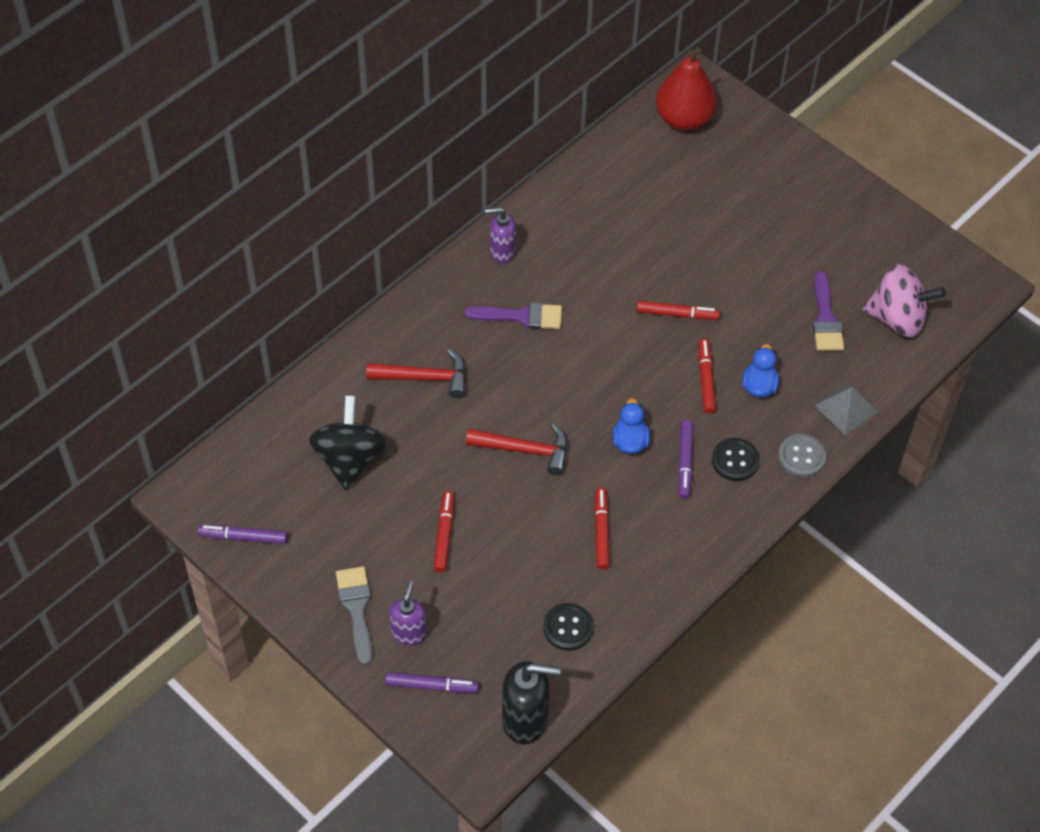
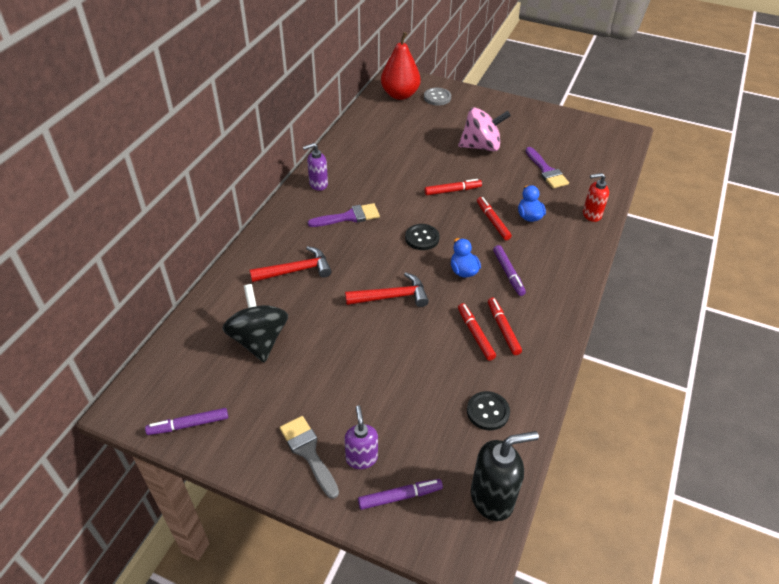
camera: 20 degrees left, 10 degrees down
(444, 534) = (357, 372): red marker -> red marker (503, 329)
(735, 460) = (541, 263): black button -> black button (422, 238)
(801, 457) = (582, 249): grey button -> grey button (437, 97)
(846, 408) = (591, 215): grey pyramid -> red soap dispenser
(897, 318) = (588, 160): pink spinning top -> pink spinning top (481, 146)

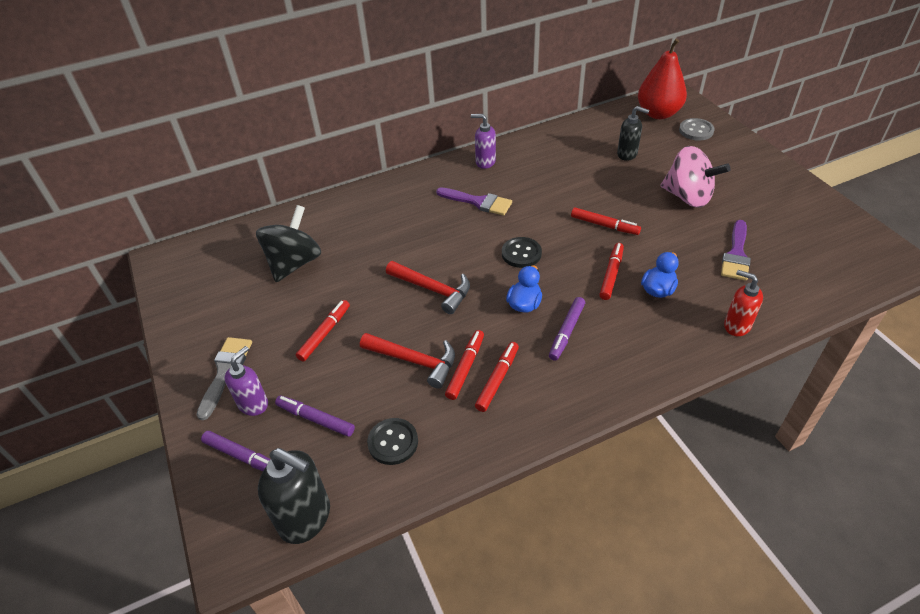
camera: 45 degrees right, 0 degrees up
(188, 425) = (181, 296): purple marker -> purple marker (315, 419)
(296, 270) = (384, 224): red hammer -> red hammer (414, 361)
(351, 375) = (324, 333): none -> red marker
(412, 133) = (627, 154): none -> black soap dispenser

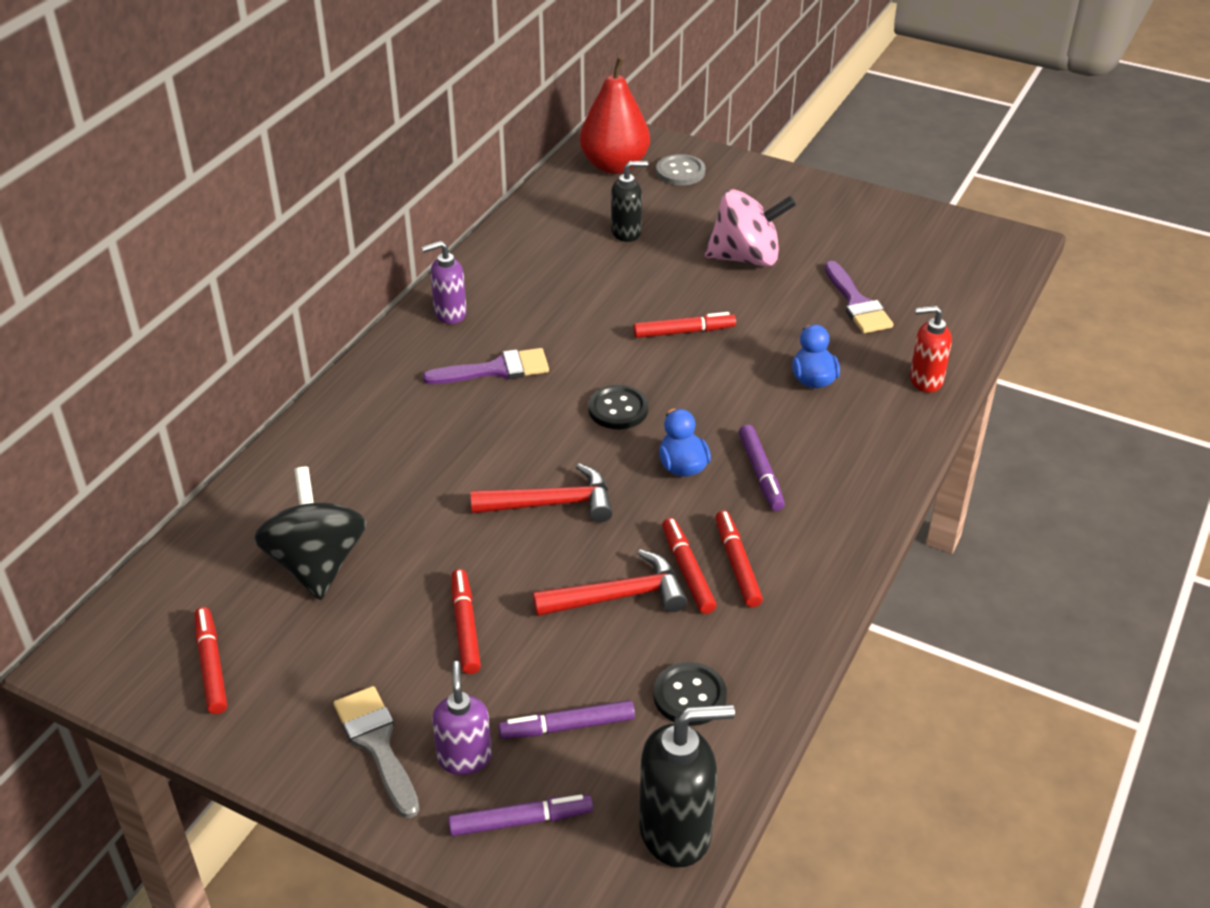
camera: 40 degrees left, 5 degrees down
(611, 274) = (747, 386): red marker -> red marker (211, 666)

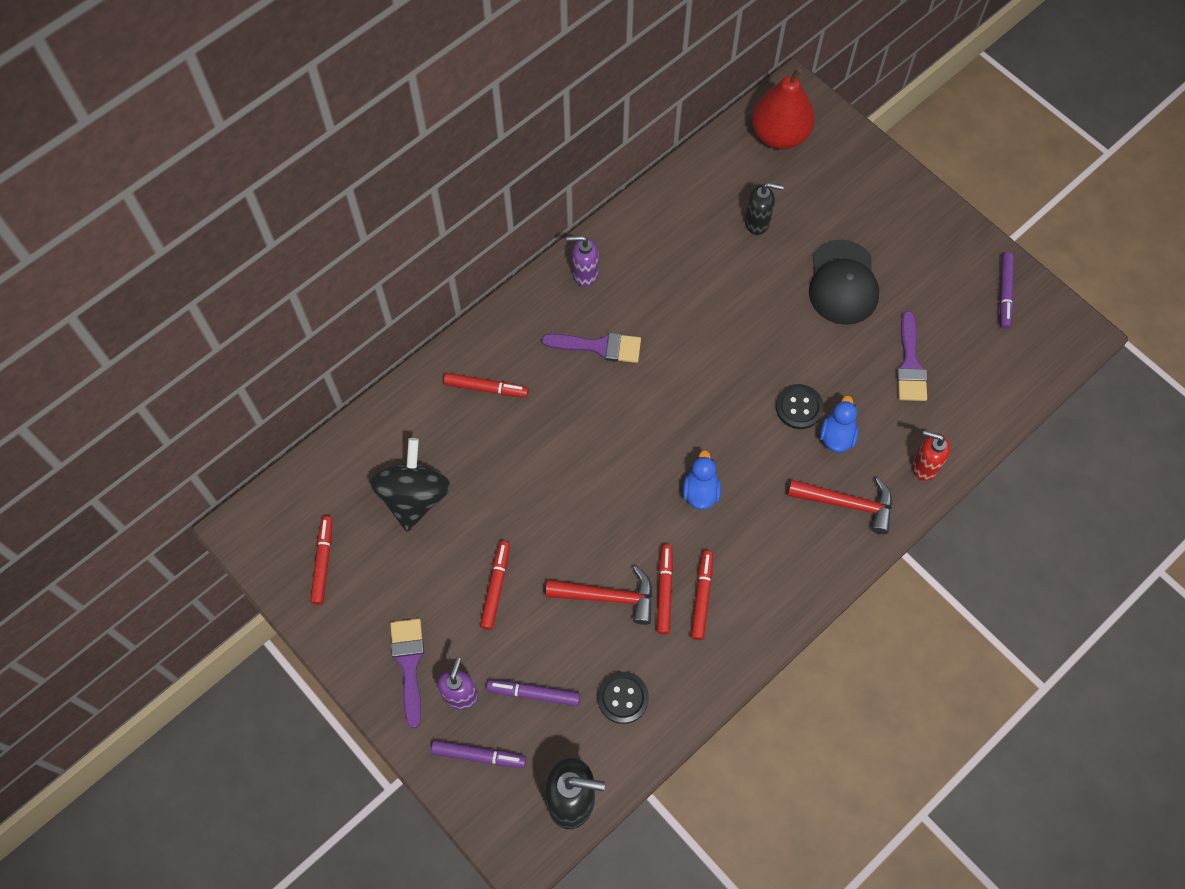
camera: 20 degrees right, 25 degrees up
(377, 744) = (409, 664): grey brush -> purple brush
(552, 504) = (593, 496): red hammer -> red hammer (847, 504)
(618, 409) = (675, 418): black button -> black button (799, 407)
(680, 172) = (832, 160): grey button -> none
(684, 332) = (758, 352): red marker -> red marker (486, 388)
(746, 258) = (843, 283): pink spinning top -> black cap
(761, 473) = (755, 518): purple marker -> purple marker (1005, 293)

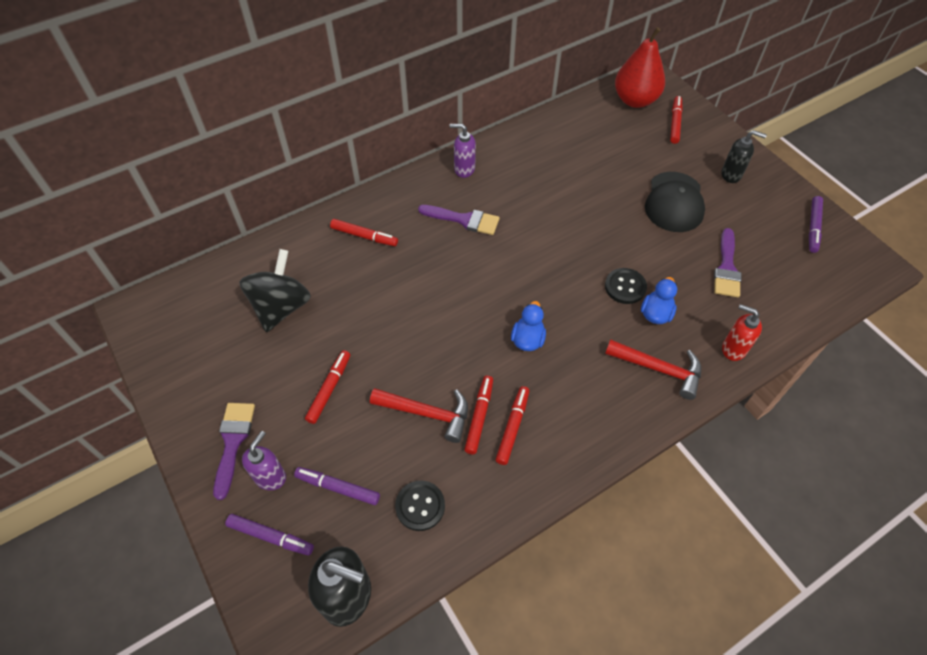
camera: 10 degrees right, 10 degrees down
(323, 562) = (188, 345): red marker -> red marker (675, 123)
(757, 222) = (609, 153): black soap dispenser -> black soap dispenser (731, 175)

